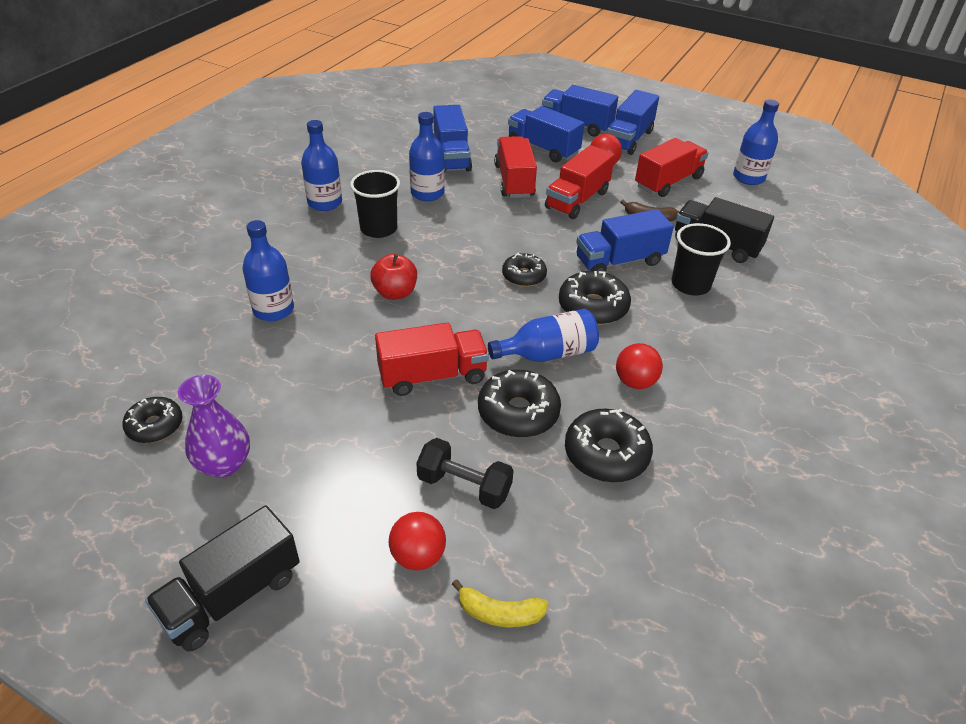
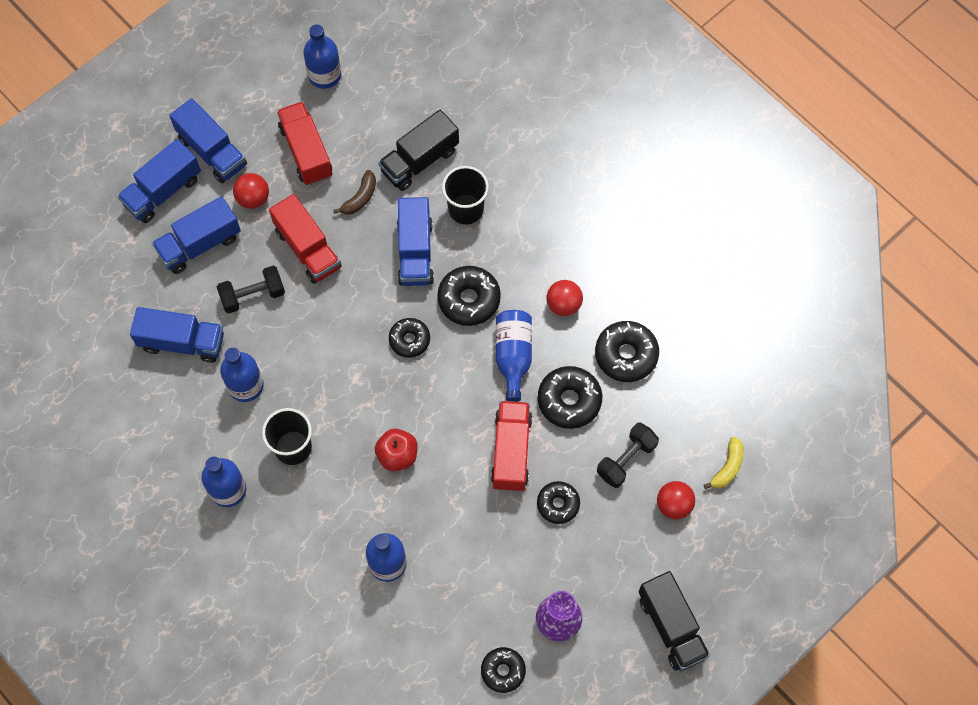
camera: 70 degrees left, 25 degrees up
(380, 431) = (558, 504): none -> black donut
(514, 181) = (253, 295): red truck -> black dumbbell

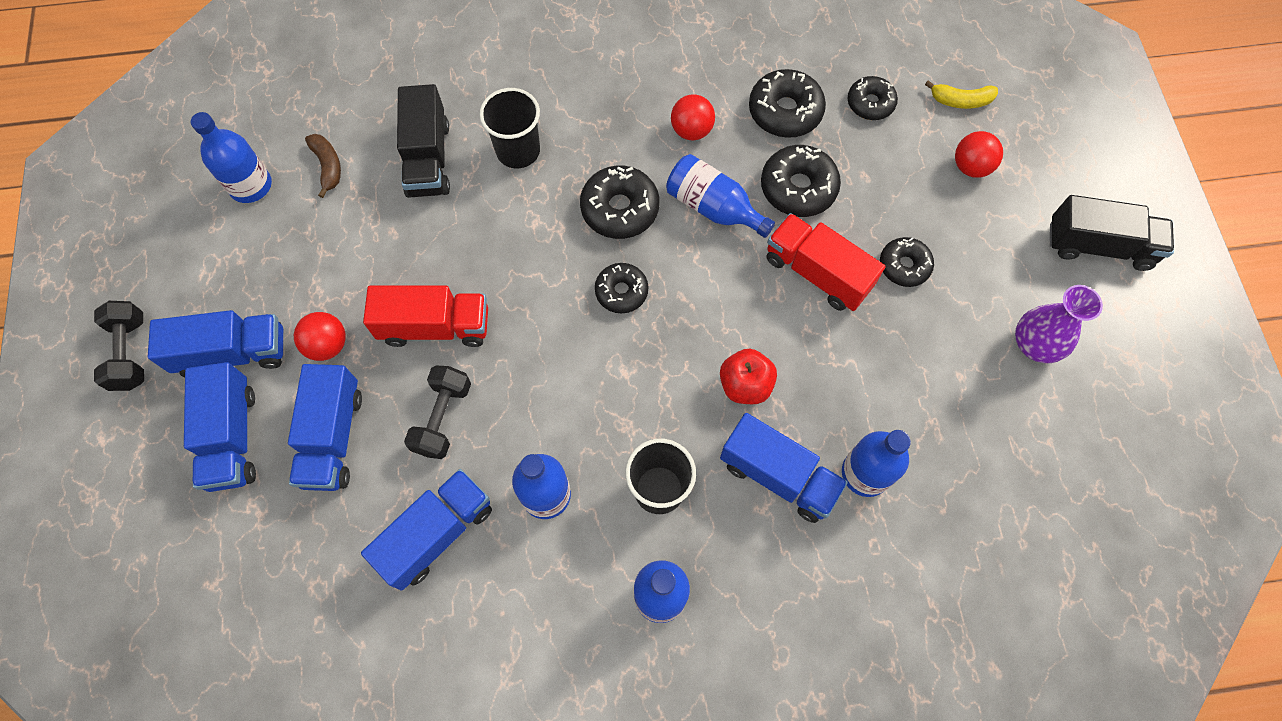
camera: 55 degrees left, 0 degrees up
(306, 152) = (321, 258): red truck -> none
(360, 198) = (421, 239): brown banana -> brown banana (328, 166)
(415, 252) = (527, 225): blue truck -> blue truck (778, 475)
(503, 671) = (1059, 431): black donut -> black donut (870, 103)
(626, 459) = (896, 177): black dumbbell -> black dumbbell (130, 353)
(727, 467) = (960, 101): yellow banana -> yellow banana turned 120 degrees clockwise

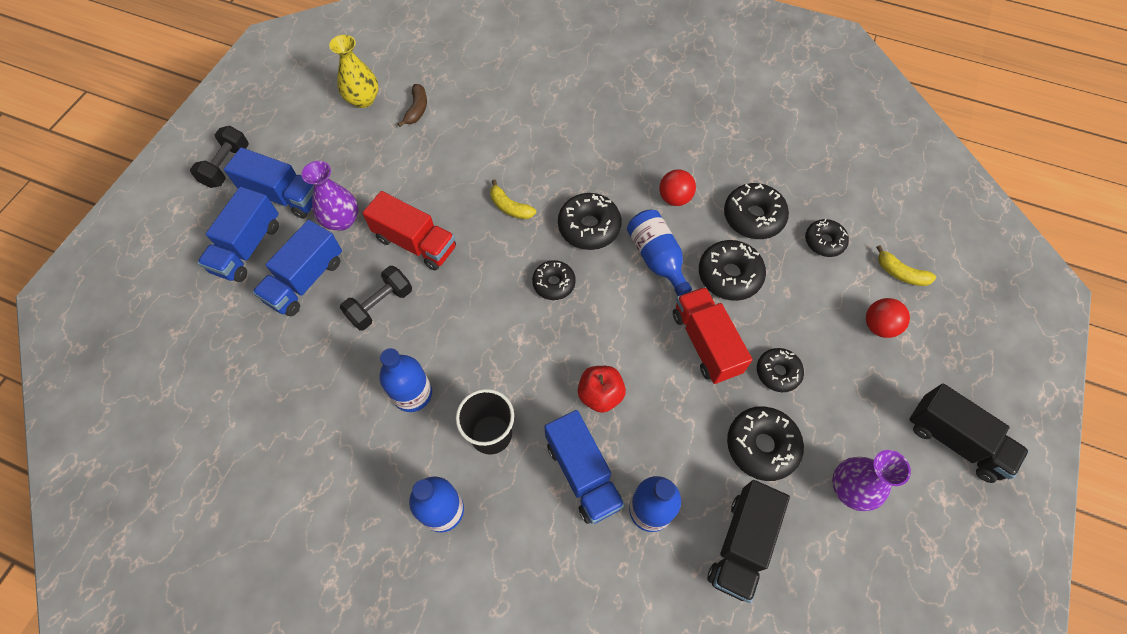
camera: 30 degrees right, 5 degrees down
(251, 185) = (363, 99): blue bottle -> yellow vase
(328, 345) = (342, 220): red ball -> purple vase
(428, 159) = (482, 134): black truck -> black truck (741, 544)
(437, 533) = (326, 379): blue truck -> none
(517, 230) = (510, 207): none -> yellow banana
(518, 151) = (544, 156): black cup -> none
(931, 349) = (761, 446): none -> black donut

